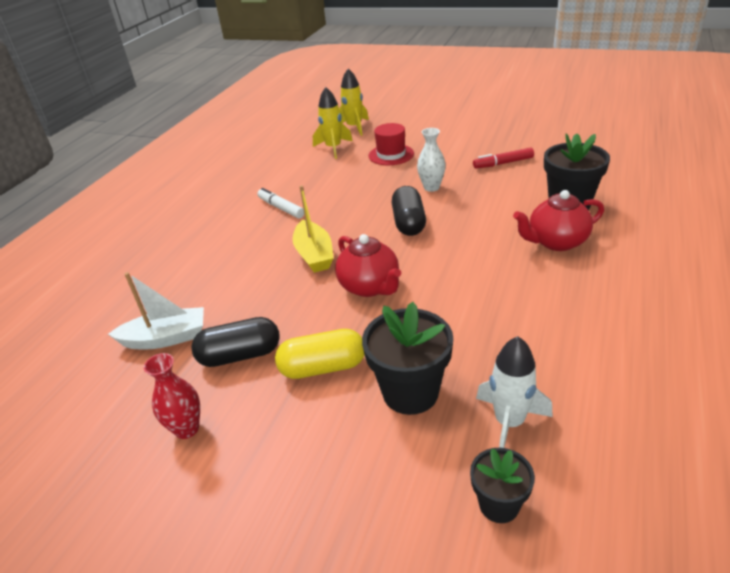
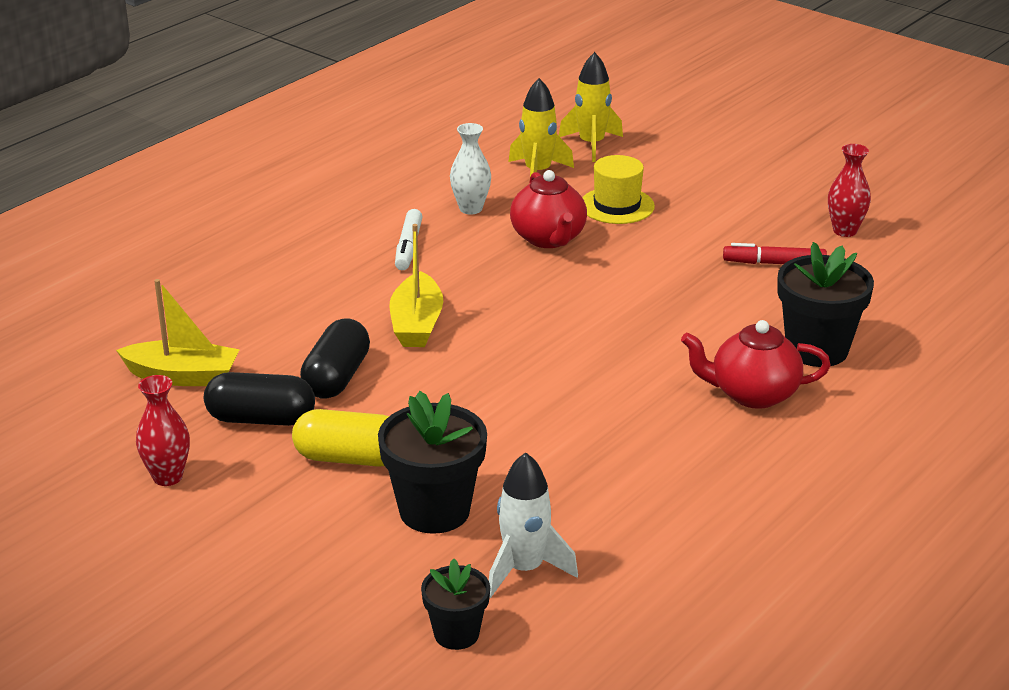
camera: 15 degrees right, 5 degrees down
(166, 338) = (183, 376): white boat -> yellow boat
(281, 208) = (408, 247): white marker -> white marker turned 150 degrees counterclockwise
(370, 287) = (463, 384): red teapot -> red teapot (549, 239)
(391, 155) = (617, 206): red hat -> yellow hat
(408, 223) = (571, 315): black capsule -> black capsule (336, 377)
(431, 187) = (639, 272): white vase -> white vase (470, 209)
(526, 137) = (845, 231): none -> red vase

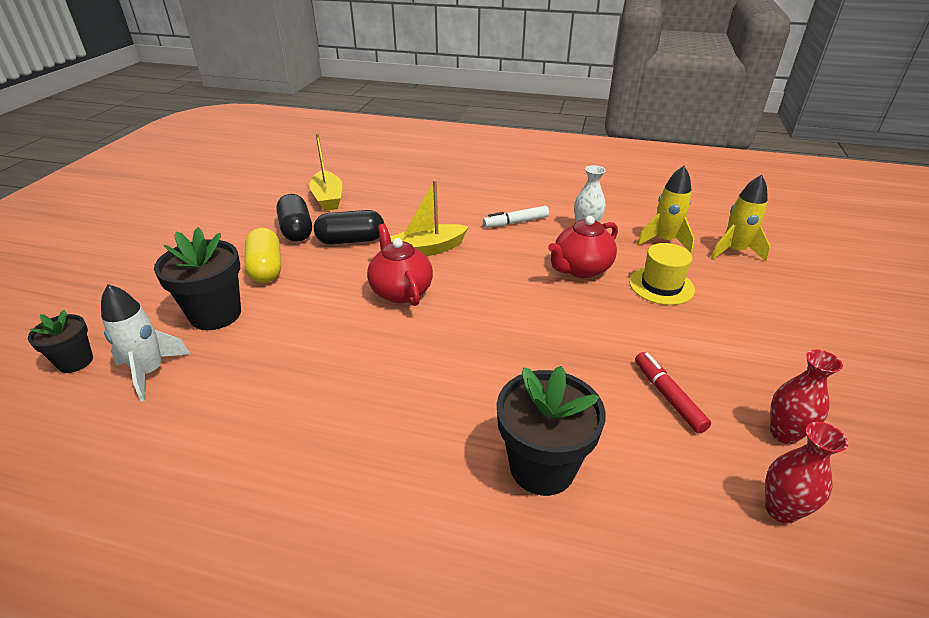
camera: 65 degrees right, 5 degrees up
(167, 477) = (231, 221): red vase -> red vase (780, 510)
(752, 394) = (436, 438): red teapot -> red teapot (400, 291)

